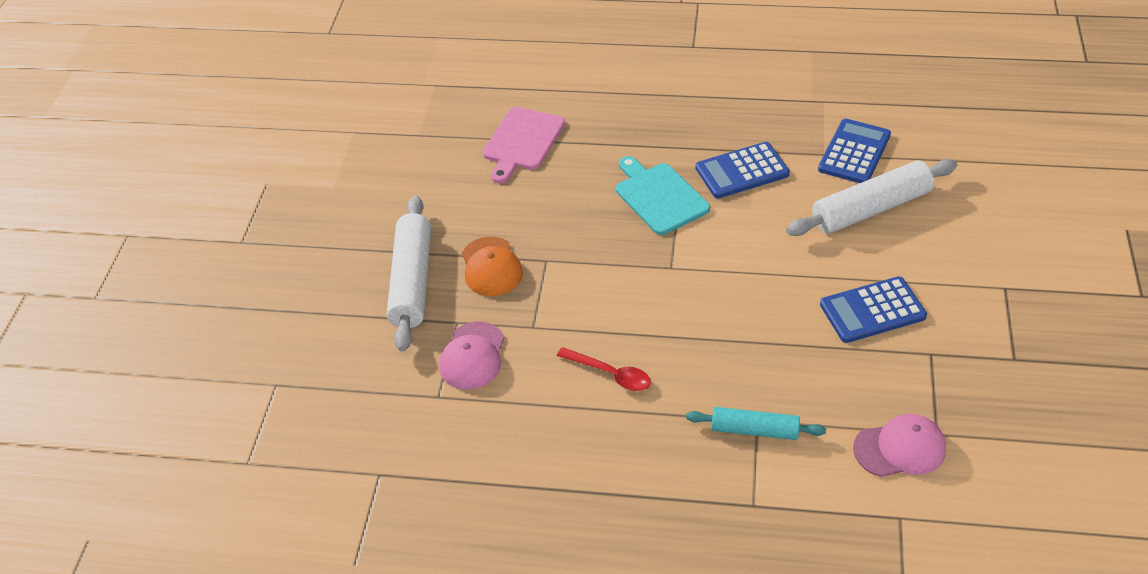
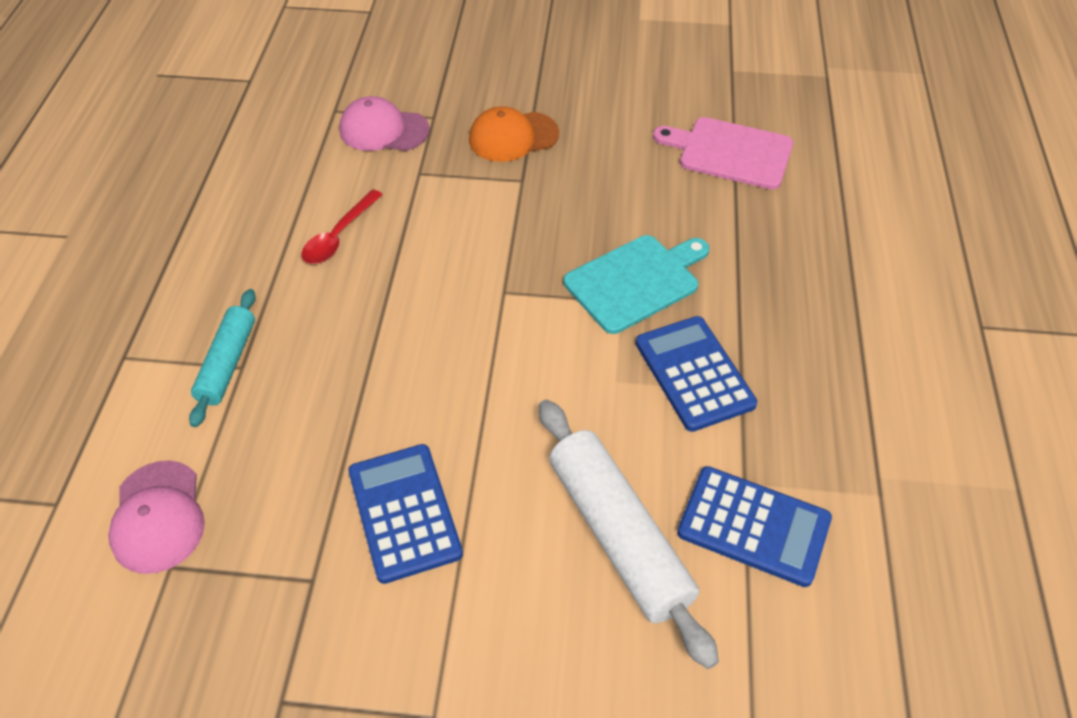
camera: 85 degrees right, 5 degrees up
(412, 281) = (495, 81): white rolling pin -> none

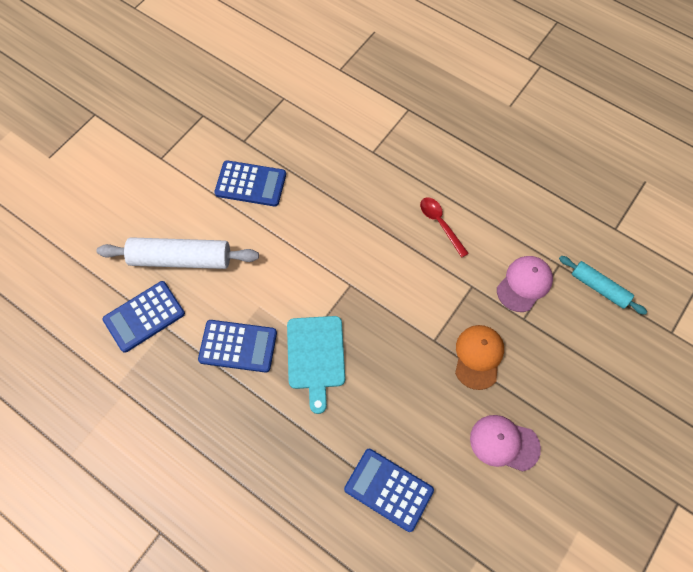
camera: 120 degrees right, 15 degrees up
(158, 517) = (309, 100): pink cap -> pink cap (504, 443)
(227, 363) = (378, 147): turquoise rolling pin -> turquoise rolling pin (599, 287)
(730, 152) = (388, 489): pink cutting board -> blue calculator

